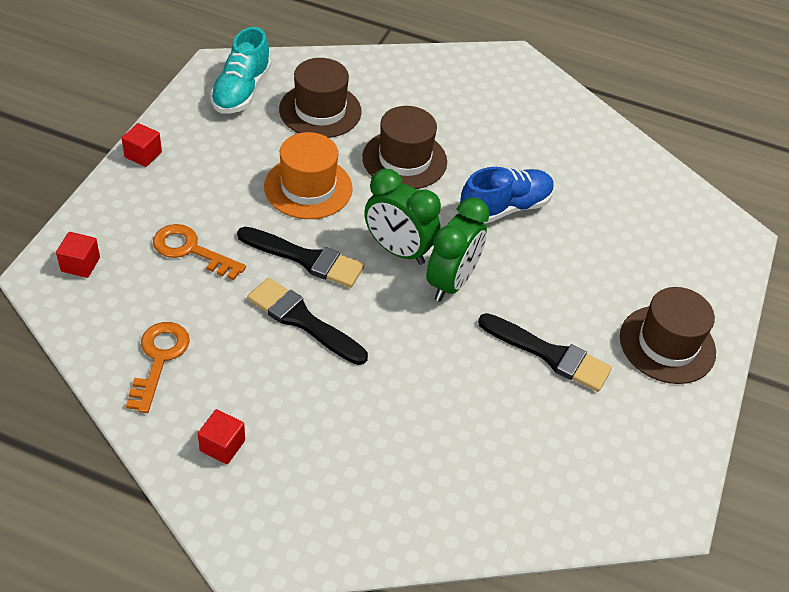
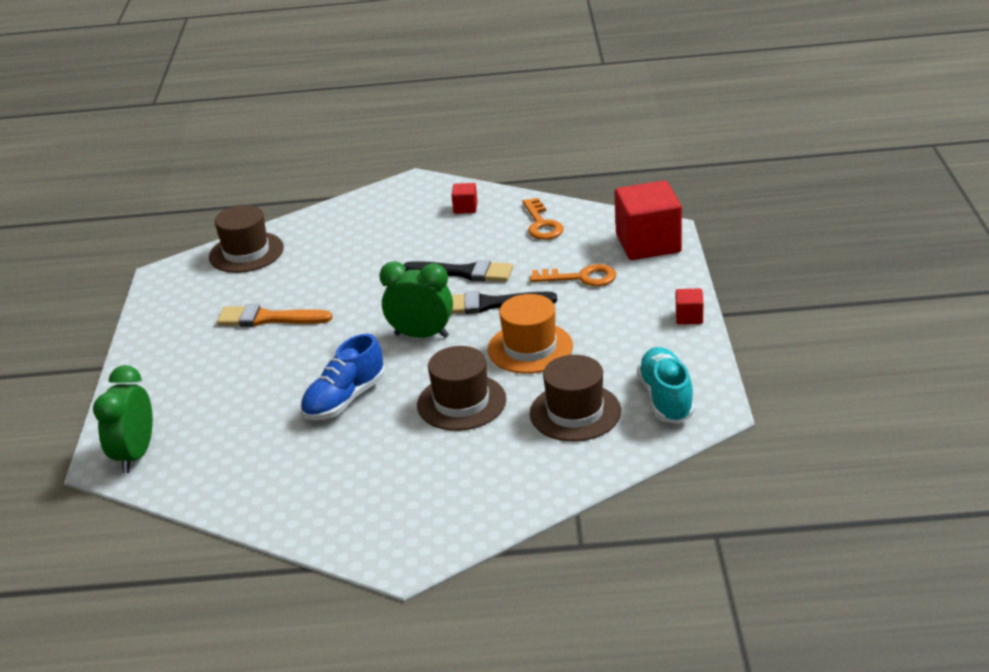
camera: 165 degrees right, 15 degrees down
(80, 264) = (648, 243): red cube -> red cube, size x2.27
(451, 282) = (365, 332): green clock -> green clock (135, 455)
(549, 354) = (268, 318): black brush -> orange brush
(667, 344) = (173, 357): brown hat -> brown hat (246, 252)

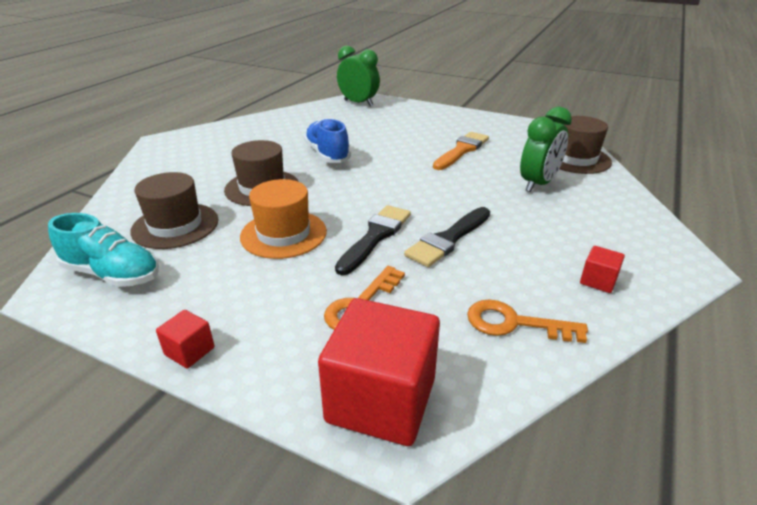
camera: 115 degrees right, 0 degrees up
(421, 335) = (367, 195): green clock -> green clock (538, 184)

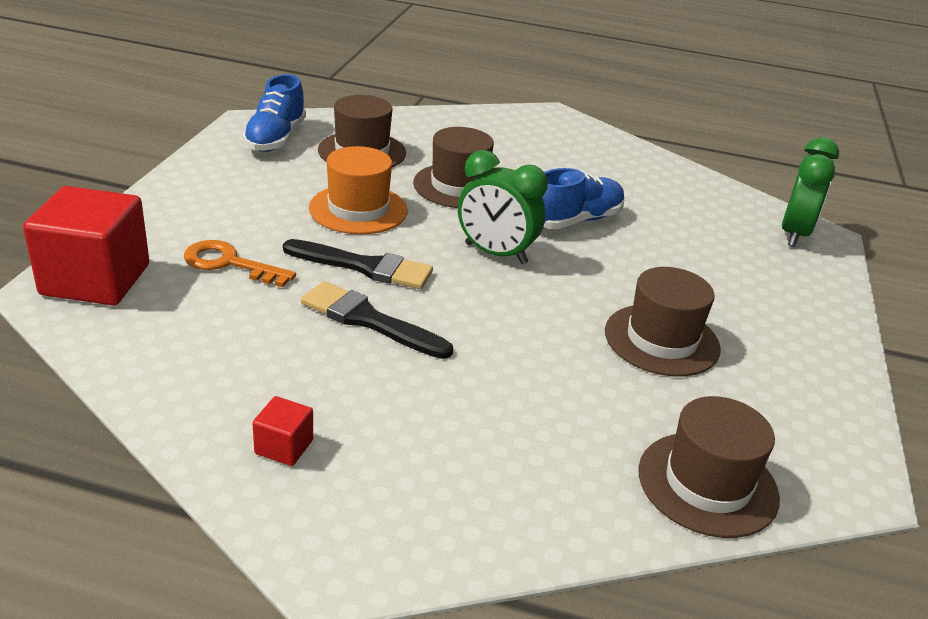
camera: 75 degrees right, 0 degrees up
(112, 274) = (275, 139): turquoise shoe -> blue shoe
(189, 351) = (169, 187): red cube -> none
(461, 150) = (661, 340): orange brush -> brown hat
(514, 323) = (196, 363): orange key -> none
(538, 184) = (569, 419): green clock -> green clock (495, 254)

